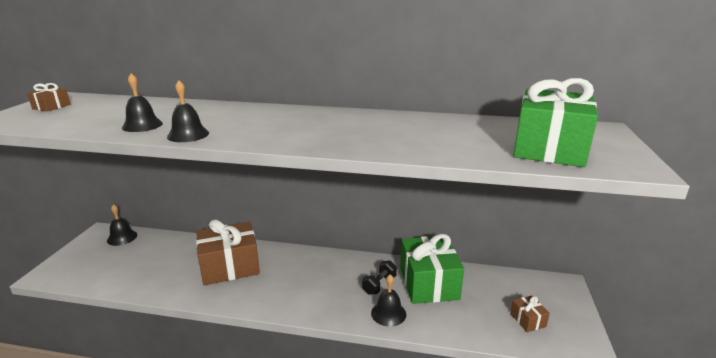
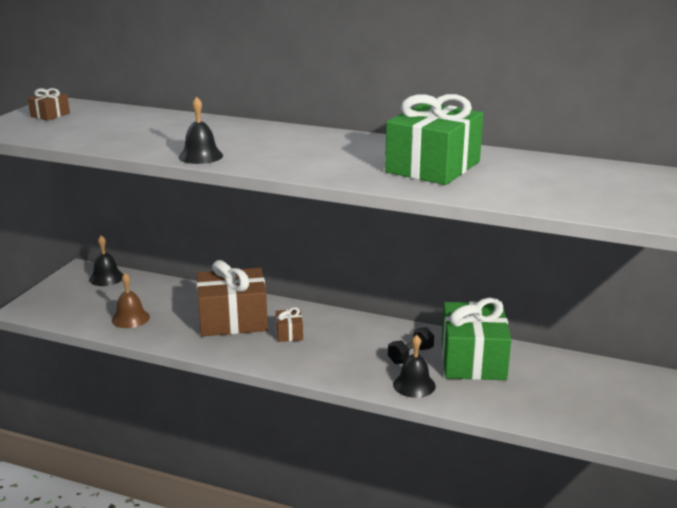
camera: 10 degrees right, 0 degrees up
(141, 274) = (130, 318): none -> brown bell
(142, 125) = (151, 142): black bell -> none
(527, 320) = (584, 408): brown gift -> brown gift (289, 333)
(549, 148) = (600, 196): green gift -> green gift (433, 167)

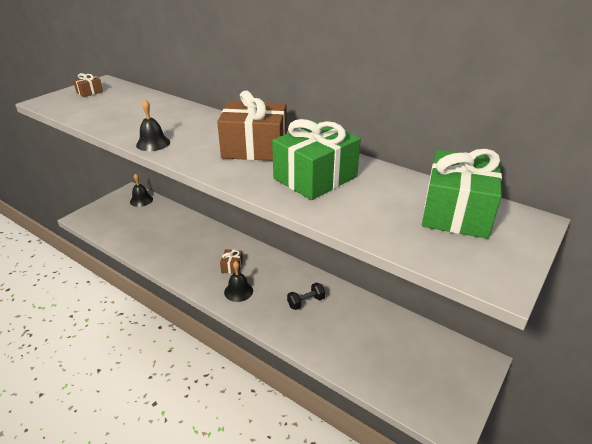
camera: 15 degrees right, 10 degrees up
(130, 318) = (138, 236): brown bell -> none
(233, 320) = (201, 248): brown gift -> brown gift (255, 148)
(414, 385) = (296, 330): black bell -> black bell (238, 291)
(473, 360) = (350, 315): green gift -> green gift (456, 212)

